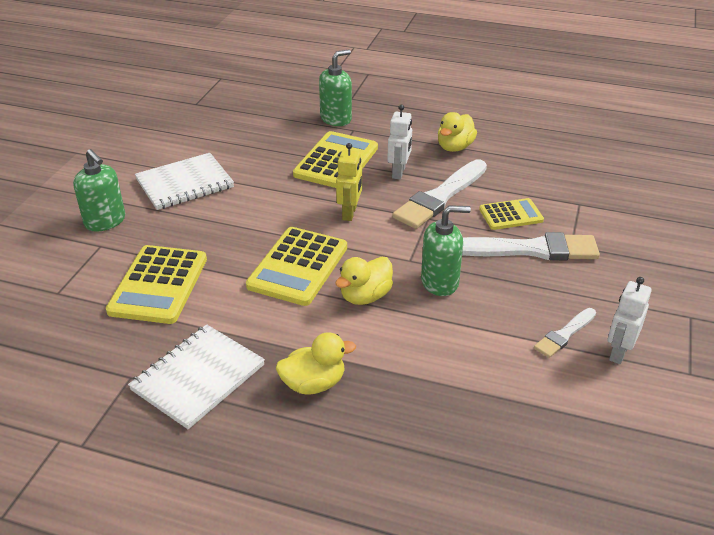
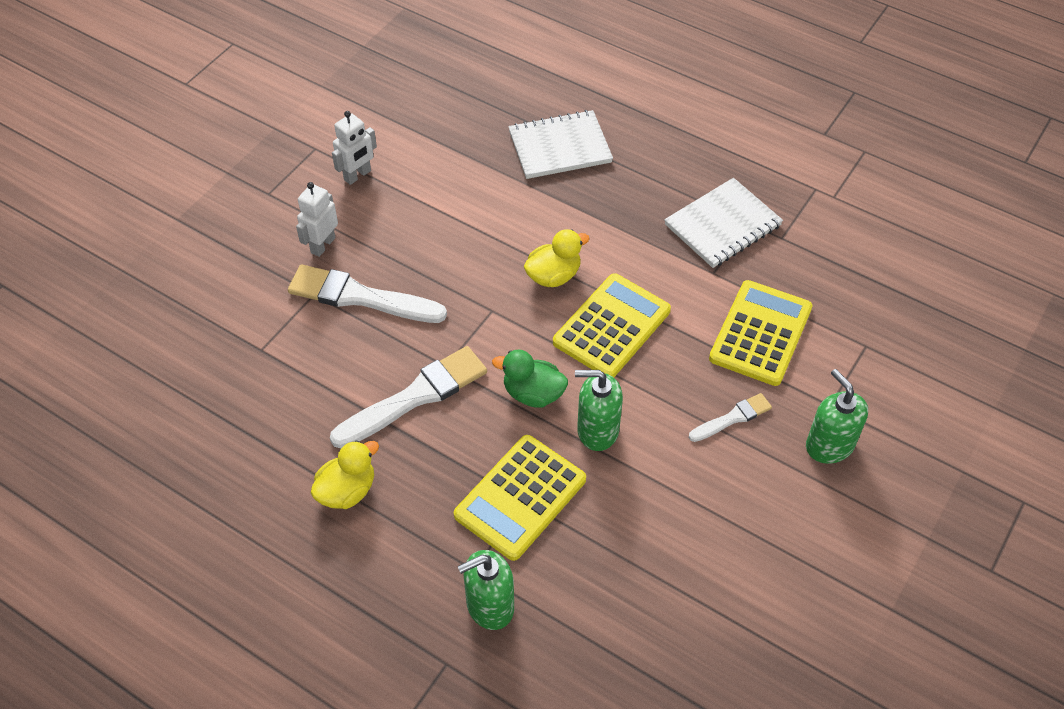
camera: 165 degrees left, 15 degrees up
(185, 183) = (731, 496): white notebook -> white notebook (560, 147)
(313, 384) = (625, 200): yellow duck -> none
(350, 213) = (533, 394): yellow robot -> green duck
(399, 172) = (445, 454): white robot -> white robot (322, 245)
(440, 282) = (474, 277): green soap dispenser -> green soap dispenser (597, 430)
(511, 215) = (349, 349): yellow calculator -> none
(564, 334) = (391, 200): white brush -> white brush (732, 418)

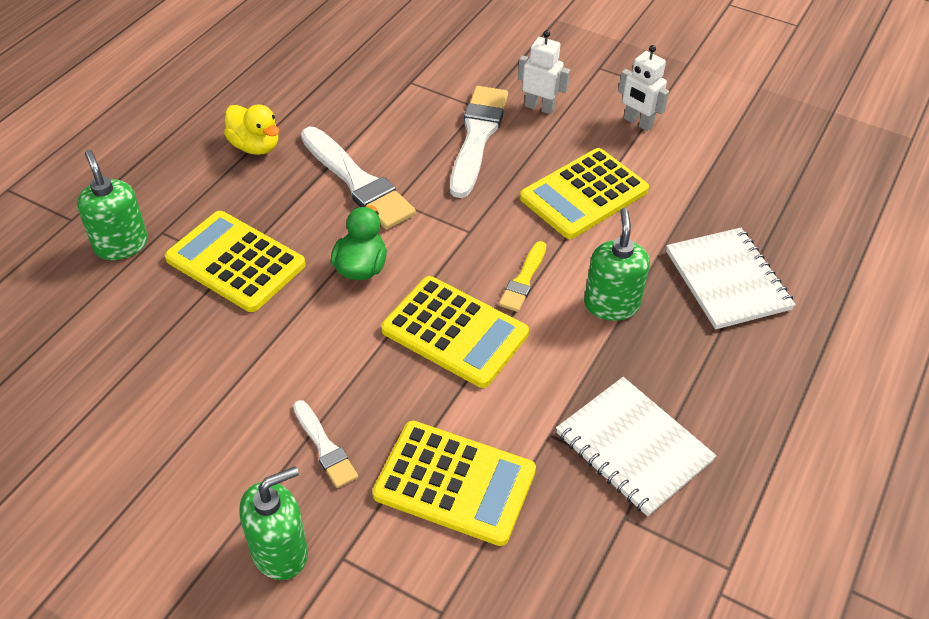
camera: 85 degrees right, 5 degrees down
(451, 224) = (584, 194): none -> yellow calculator
(553, 276) = (523, 280): yellow duck -> yellow brush
(597, 430) = (313, 321): green soap dispenser -> green soap dispenser (611, 304)

